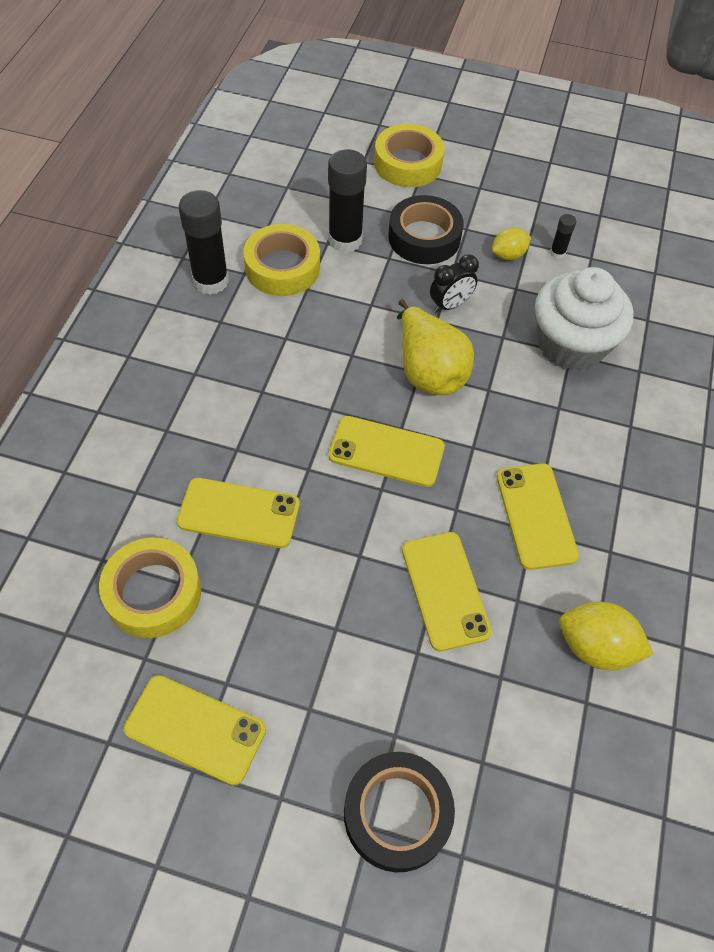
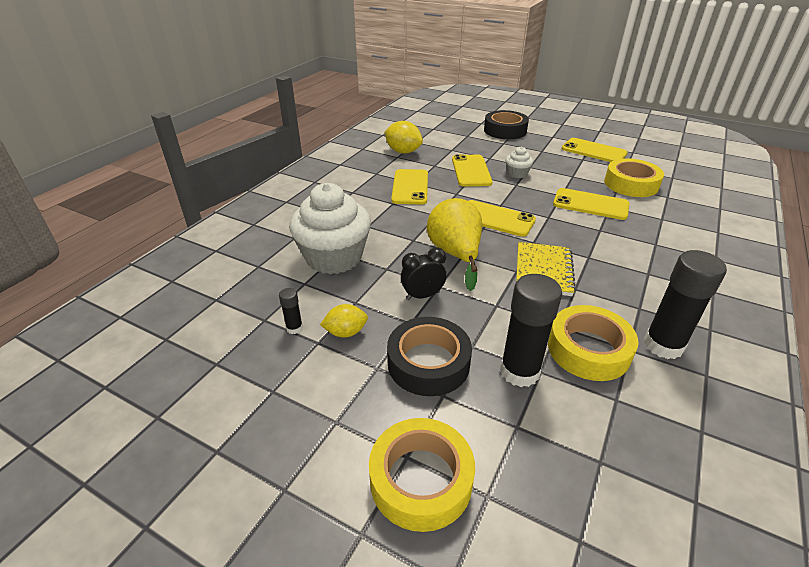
camera: 165 degrees left, 20 degrees down
(320, 360) = (543, 270): none -> yellow notebook
(359, 595) = (517, 174): none -> white cupcake

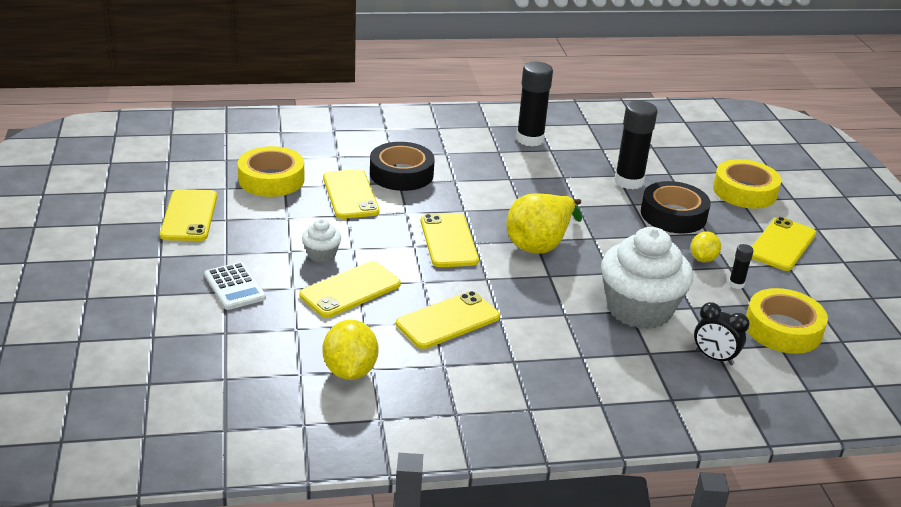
camera: 130 degrees left, 5 degrees down
(299, 416) = (782, 244): none -> yellow phone
(346, 332) = (703, 259): yellow lemon -> yellow lemon turned 75 degrees clockwise
(422, 296) = (616, 241): black clock -> black clock (714, 358)
(505, 130) = (170, 303): black tape -> black tape (401, 174)
(505, 145) = (235, 287): none -> white calculator
(543, 270) = (504, 196): yellow notebook -> none
(588, 349) = (572, 163): yellow tape -> yellow tape (783, 329)

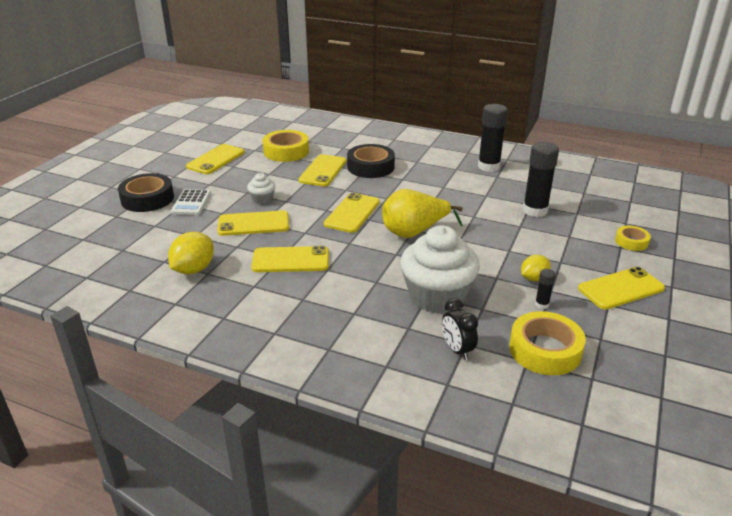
camera: 35 degrees right, 0 degrees up
(673, 215) = (545, 242): black tape -> black tape (147, 199)
(744, 191) = (631, 242): yellow tape -> yellow tape, size x0.56

